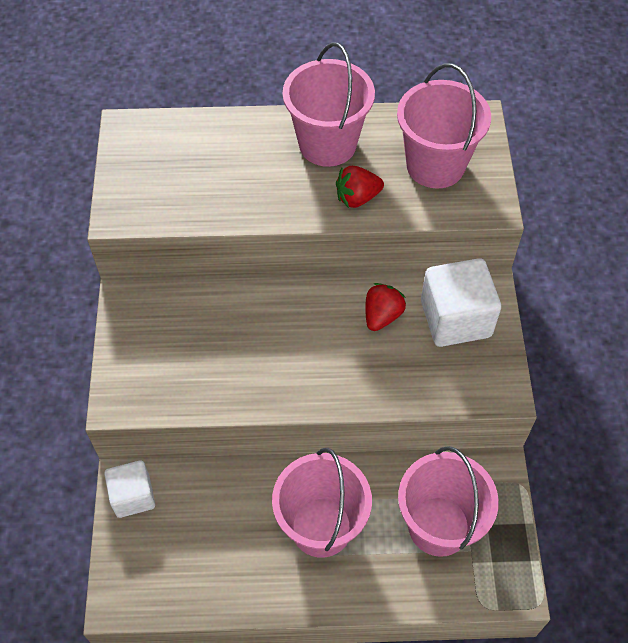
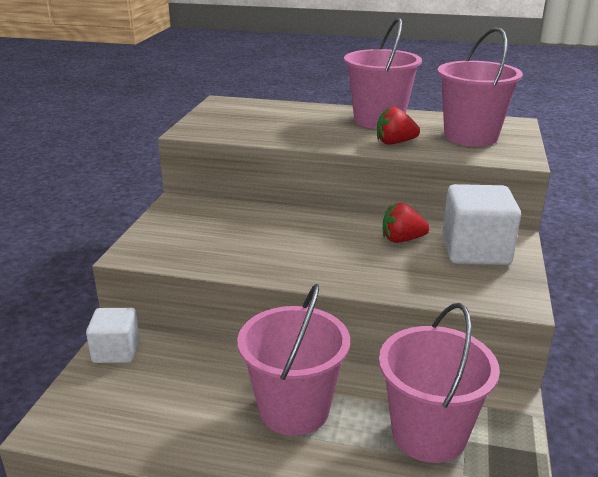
camera: 15 degrees right, 30 degrees down
(382, 316) = (402, 240): red strawberry -> red strawberry turned 135 degrees counterclockwise

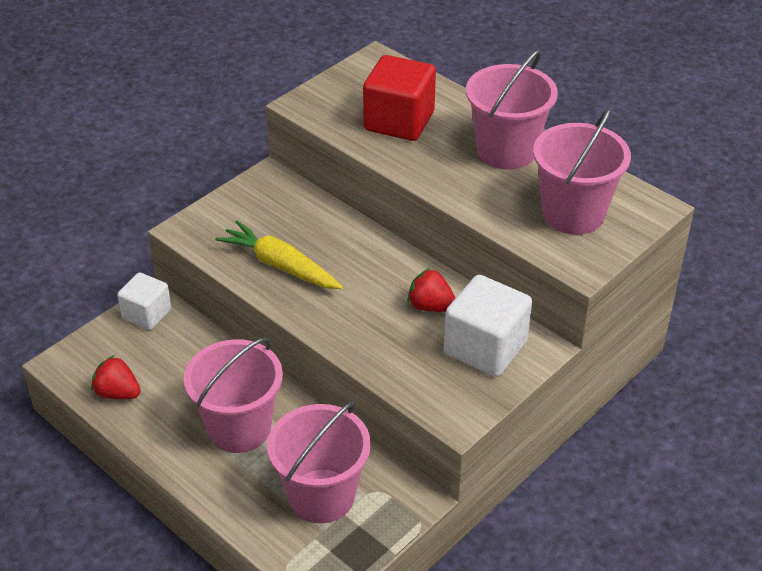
camera: 30 degrees right, 15 degrees up
(247, 251) = (280, 265): none -> yellow carrot
(280, 123) = (399, 121): none -> red cube
(395, 143) = (481, 195): red strawberry -> red strawberry (117, 393)

